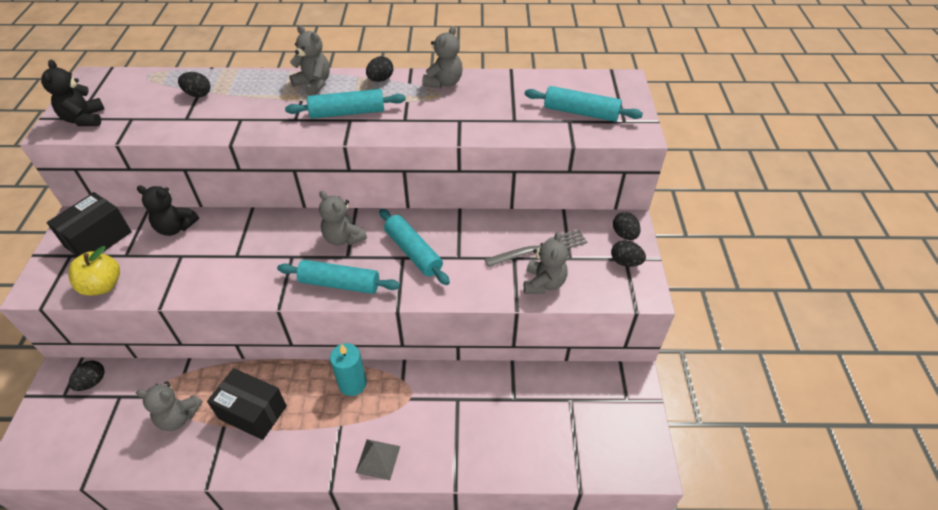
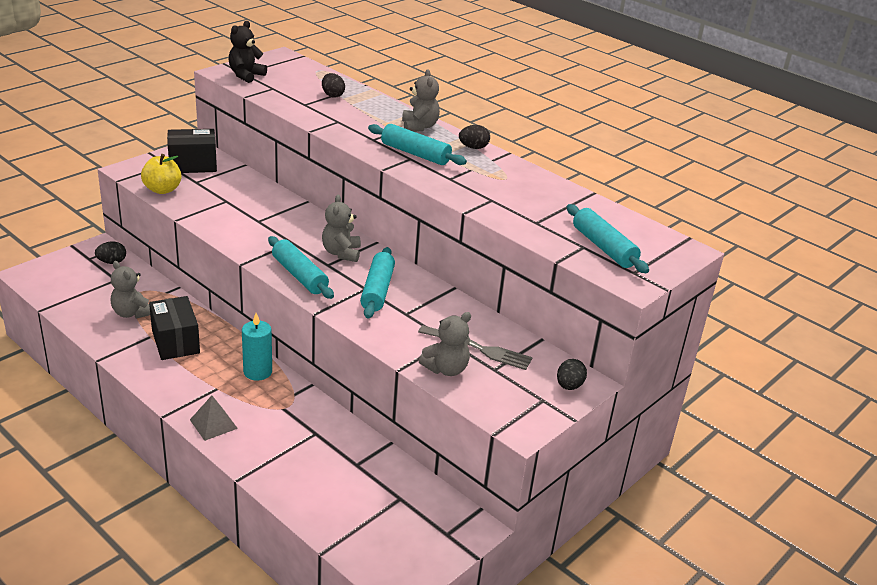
camera: 40 degrees right, 15 degrees down
(175, 227) = (244, 184): black teddy bear -> none
(444, 83) = (520, 173): grey teddy bear -> none
(625, 262) = (538, 401): black egg -> none

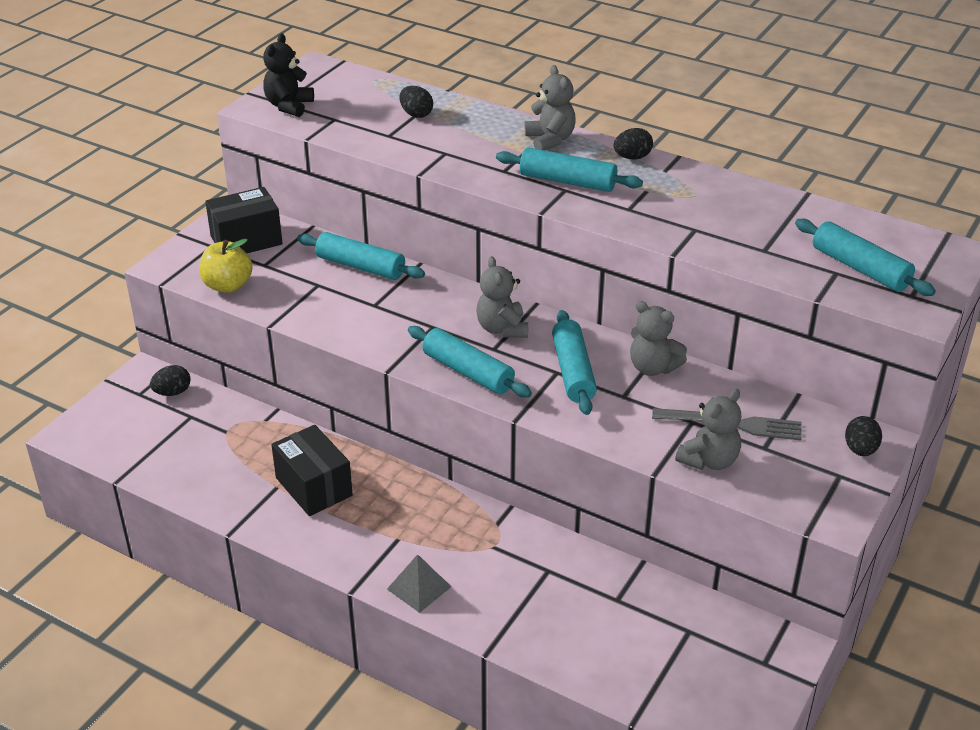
camera: 10 degrees left, 5 degrees up
(132, 313) = (237, 459): grey teddy bear -> grey teddy bear (652, 368)
(257, 372) = (437, 504): turquoise candle -> none
(263, 195) = (360, 266): none -> turquoise rolling pin

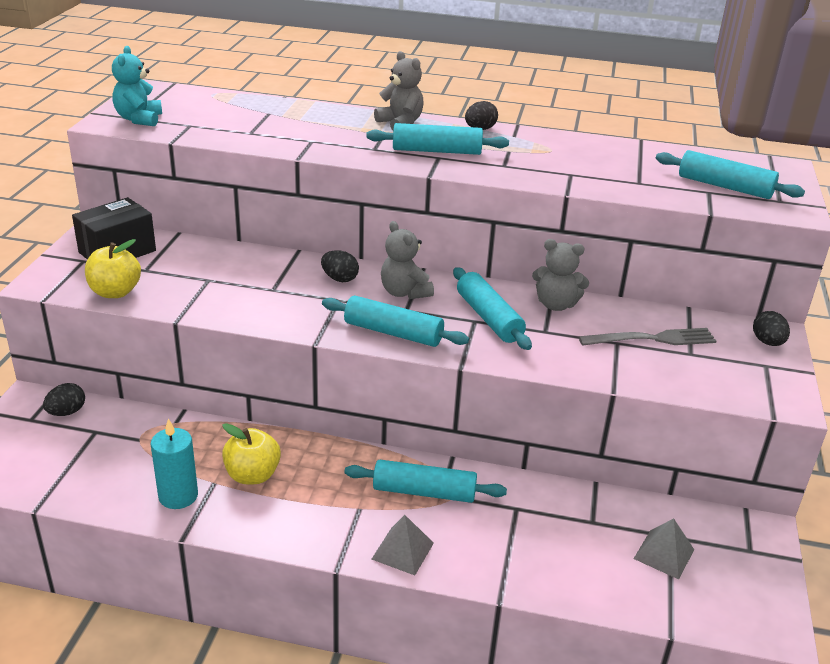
camera: 20 degrees left, 5 degrees down
(240, 493) = (178, 496): none -> turquoise candle
(289, 106) = (139, 119): black teddy bear -> turquoise teddy bear
(314, 487) = (252, 475): black box -> yellow apple
(360, 266) = (243, 259): turquoise rolling pin -> turquoise rolling pin (424, 491)
(416, 114) = (266, 115): black egg -> black egg (339, 279)
(671, 647) = (664, 554): none -> grey pyramid
(709, 460) = (652, 372): grey teddy bear -> none

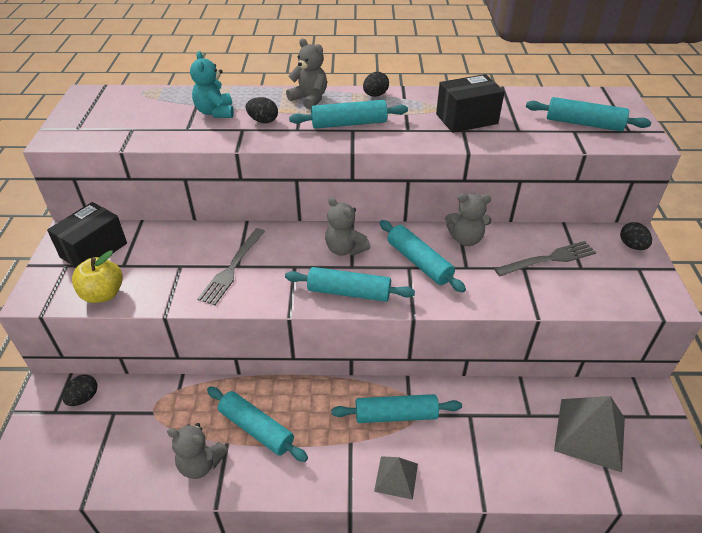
camera: 10 degrees left, 10 degrees up
(139, 119) = (85, 129): turquoise teddy bear -> turquoise teddy bear (215, 112)
(178, 496) = (201, 463): turquoise candle -> grey teddy bear
(252, 475) = (256, 429): yellow apple -> turquoise rolling pin
(266, 291) = (232, 269): none -> grey fork
(339, 279) = (289, 245): black egg -> black egg (263, 121)
(580, 164) = (466, 119): none -> black box
(664, 554) = (590, 434): grey pyramid -> grey pyramid, size x1.75

